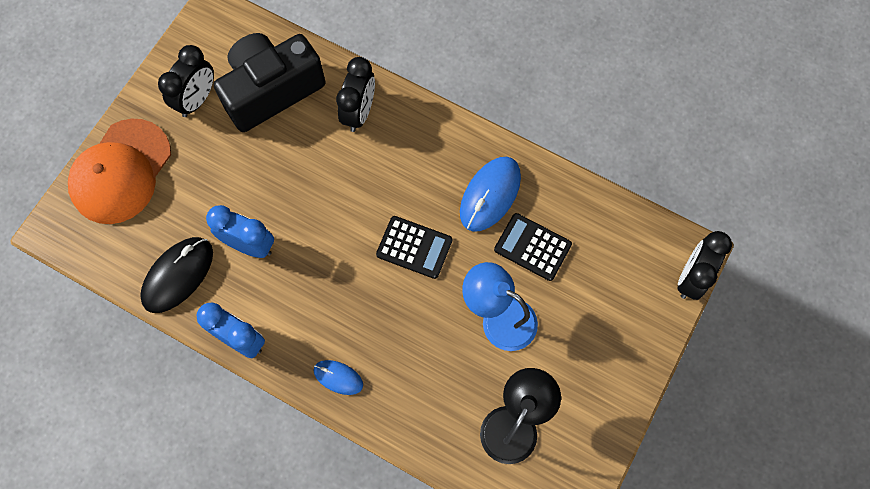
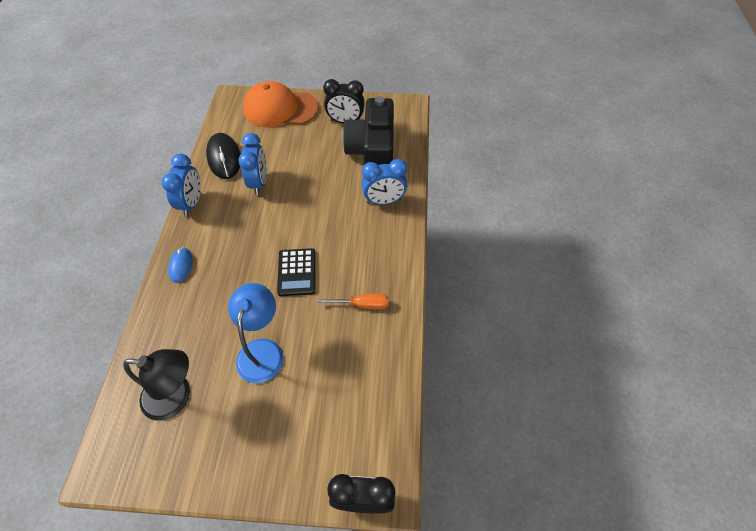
camera: 65 degrees right, 15 degrees down
(178, 275) = (224, 158): black mouse -> black mouse turned 60 degrees clockwise
(271, 90) = (372, 152): black camera -> black camera turned 120 degrees counterclockwise
(359, 112) = (384, 201): black clock -> blue clock
(490, 195) = (362, 304): blue mouse -> orange screwdriver
(532, 247) = (332, 352): black calculator -> none

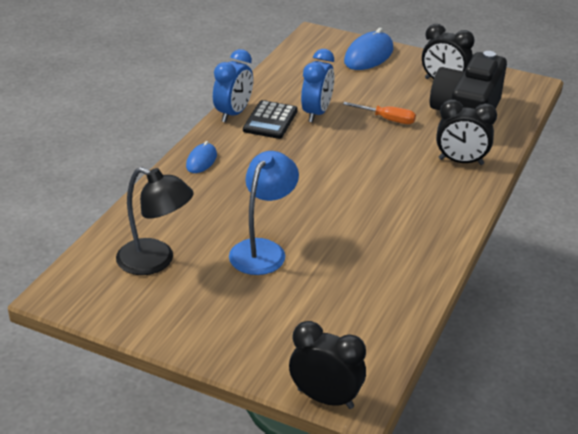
camera: 20 degrees right, 20 degrees down
(224, 158) = (285, 84): black mouse -> none
(280, 109) = (368, 56): orange cap -> blue mouse
(297, 272) = (329, 197): black calculator -> black calculator (270, 120)
(362, 304) = (395, 242): orange screwdriver -> orange screwdriver (387, 119)
(384, 201) = (461, 162): blue clock -> black clock

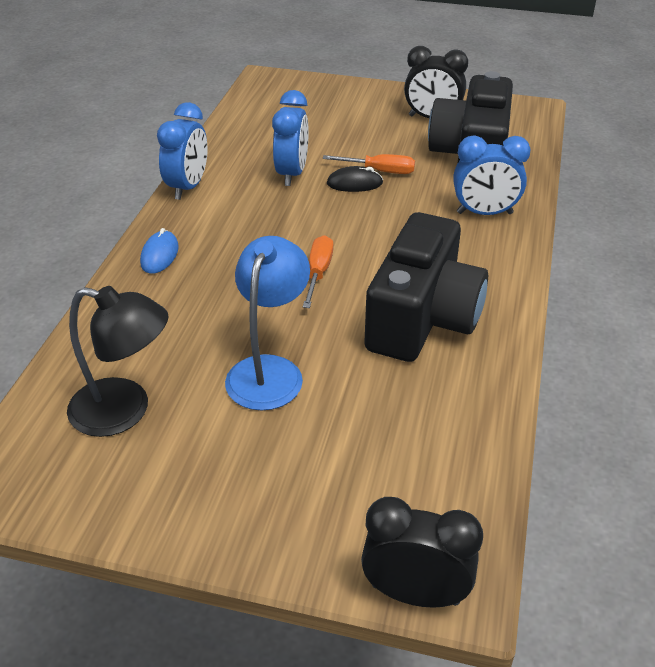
camera: 10 degrees left, 5 degrees up
(270, 120) = (236, 190): black calculator -> none
(317, 188) = (318, 273): none -> orange screwdriver
(364, 126) = (354, 183): none -> black mouse
(368, 56) = (335, 96): blue mouse -> none
(386, 230) = (422, 318): none -> black camera
(461, 162) = (484, 213): black clock -> blue clock

